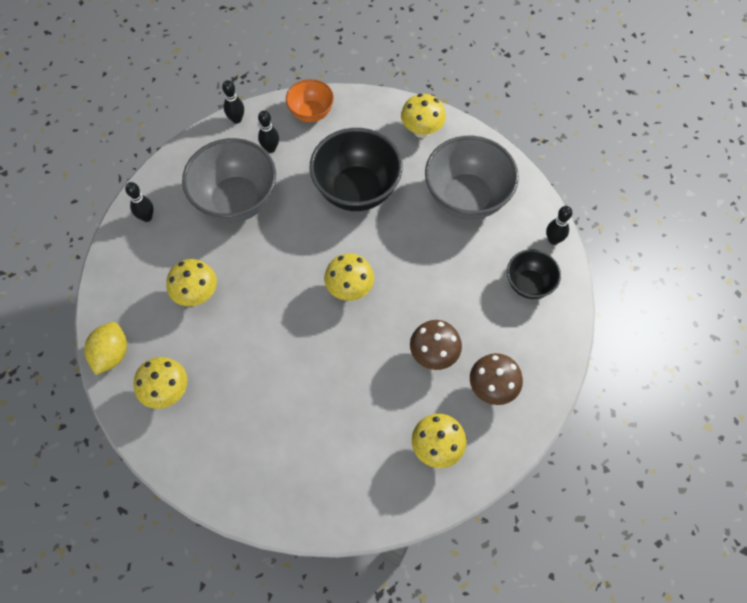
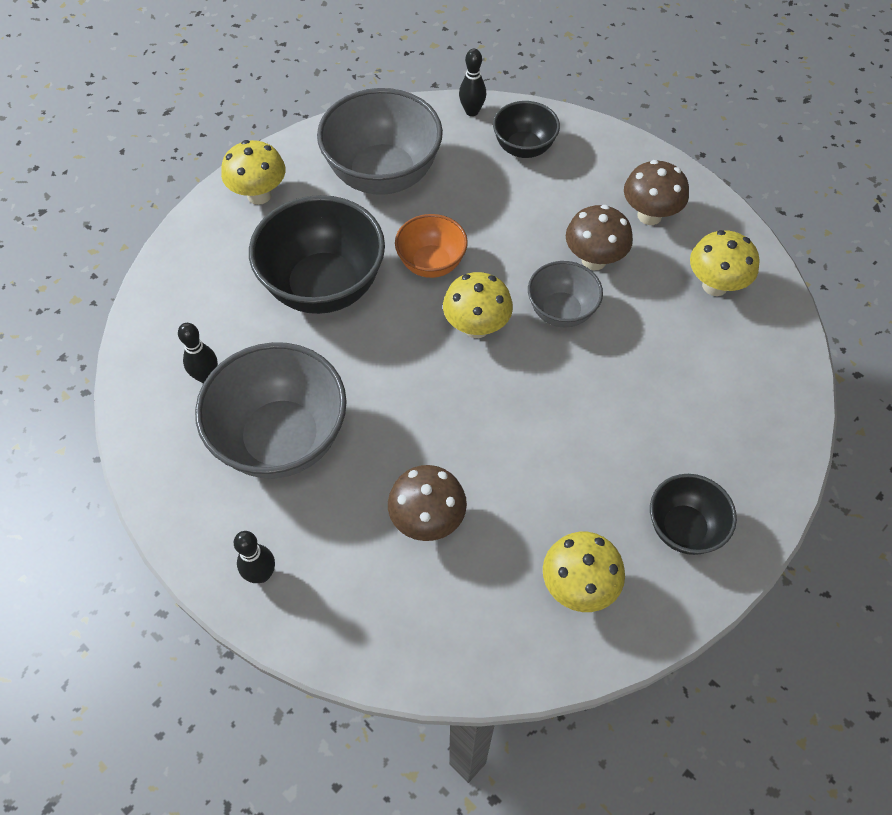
camera: 75 degrees left, 5 degrees down
(112, 354) = (496, 662): yellow lemon -> none
(197, 295) = (427, 520): yellow mushroom -> brown mushroom
(220, 452) = (683, 528): none -> black bowl
(236, 119) = (130, 413): black bowling pin -> none
(311, 113) = (167, 313): orange bowl -> orange bowl (431, 264)
(379, 341) = (561, 311): none -> grey bowl

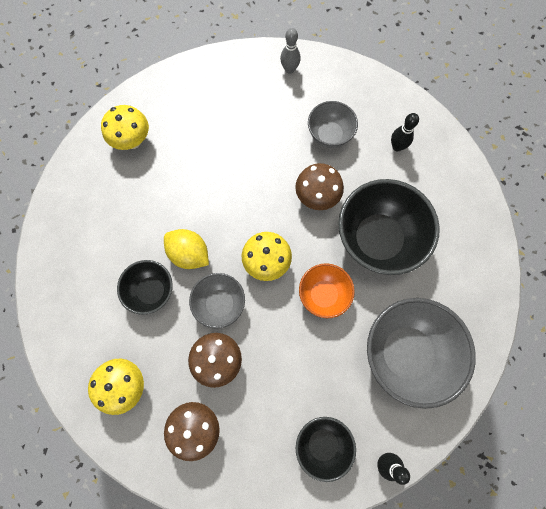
camera: 150 degrees right, 15 degrees up
(259, 195) = (473, 286): yellow mushroom -> none
(261, 574) = (289, 69): black bowling pin -> grey bowling pin
(282, 439) = (329, 135): grey bowl -> grey bowl, size x0.56
(427, 520) = (226, 134): brown mushroom -> brown mushroom (317, 197)
(570, 384) = (189, 254): none -> yellow lemon
(683, 528) = (88, 199): black bowl -> black bowl (151, 291)

